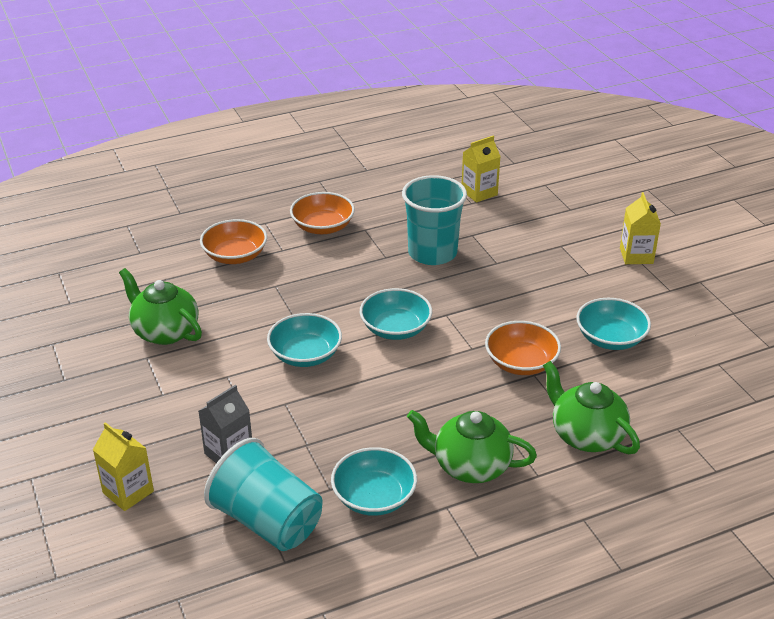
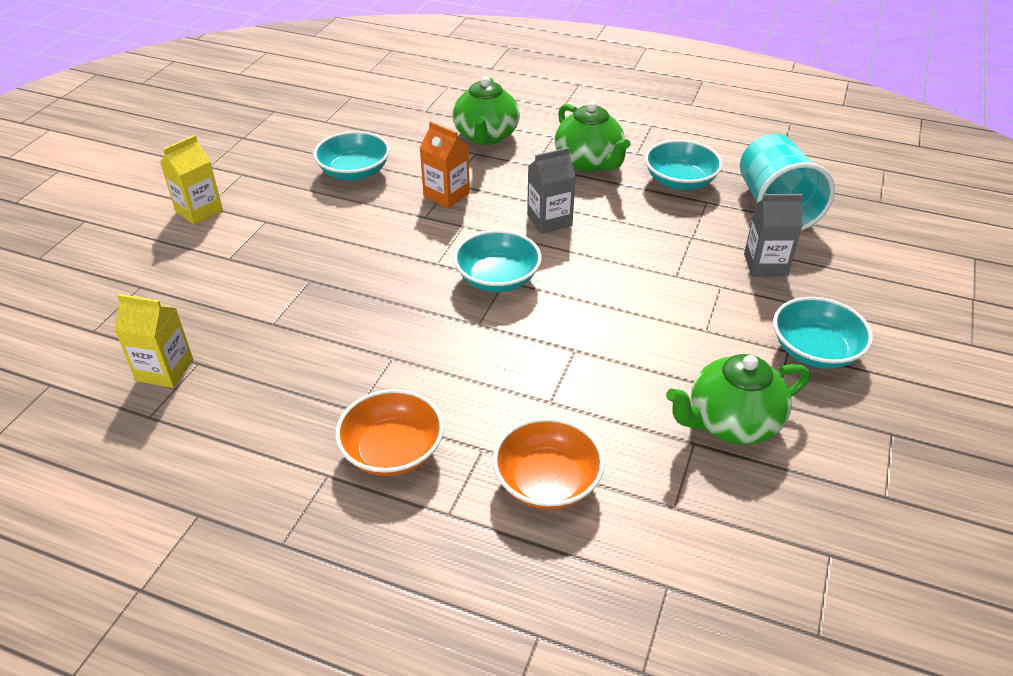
camera: 135 degrees left, 5 degrees up
(128, 492) = (879, 284): yellow carton -> none
(165, 331) = (731, 423): green teapot -> green teapot turned 75 degrees clockwise
(305, 355) = (609, 305): turquoise bowl -> turquoise bowl (815, 350)
(423, 390) = (549, 220): none -> grey carton
(432, 253) = (343, 330): turquoise cup -> none
(521, 363) = (446, 195): orange bowl -> orange carton

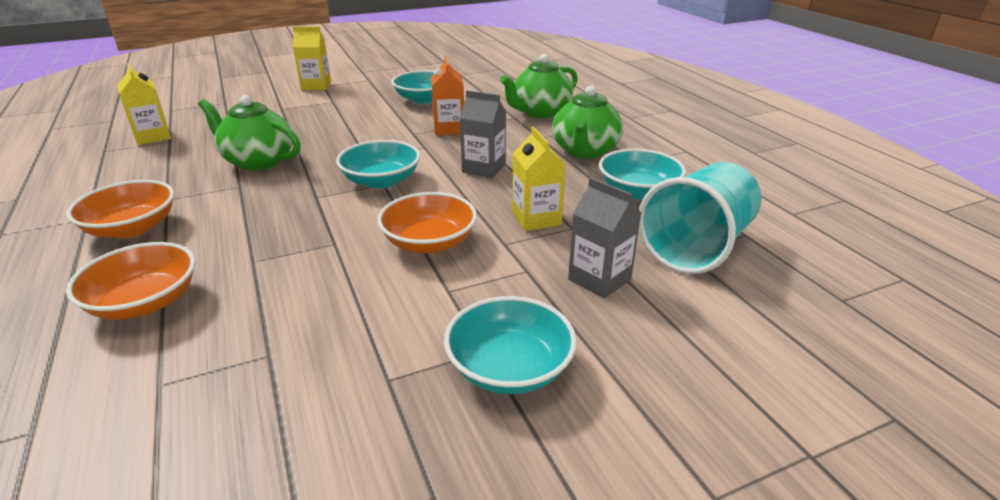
camera: 45 degrees right, 10 degrees down
(632, 306) = (429, 242): none -> orange bowl
(660, 243) = (536, 218): none -> yellow carton
(731, 423) = (323, 364): green teapot -> green teapot (258, 161)

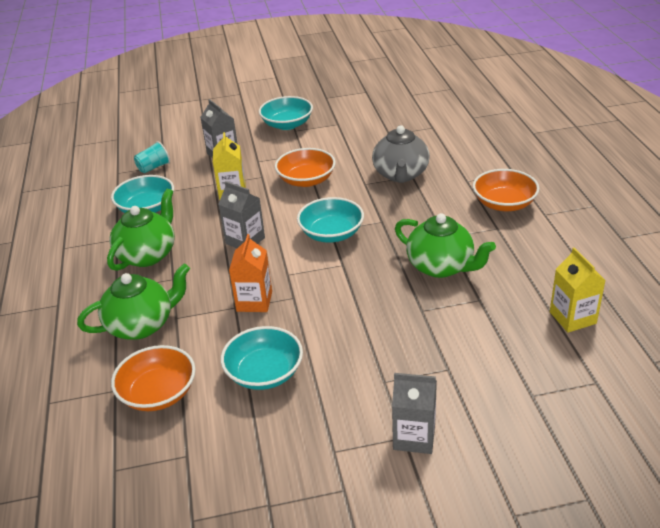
camera: 165 degrees left, 5 degrees up
(145, 302) = (461, 158): orange bowl -> orange bowl (158, 393)
(271, 262) = (401, 174): none -> grey teapot
(316, 86) = (414, 437): yellow carton -> grey carton
(697, 246) = (153, 167): turquoise cup -> turquoise cup, size x0.46

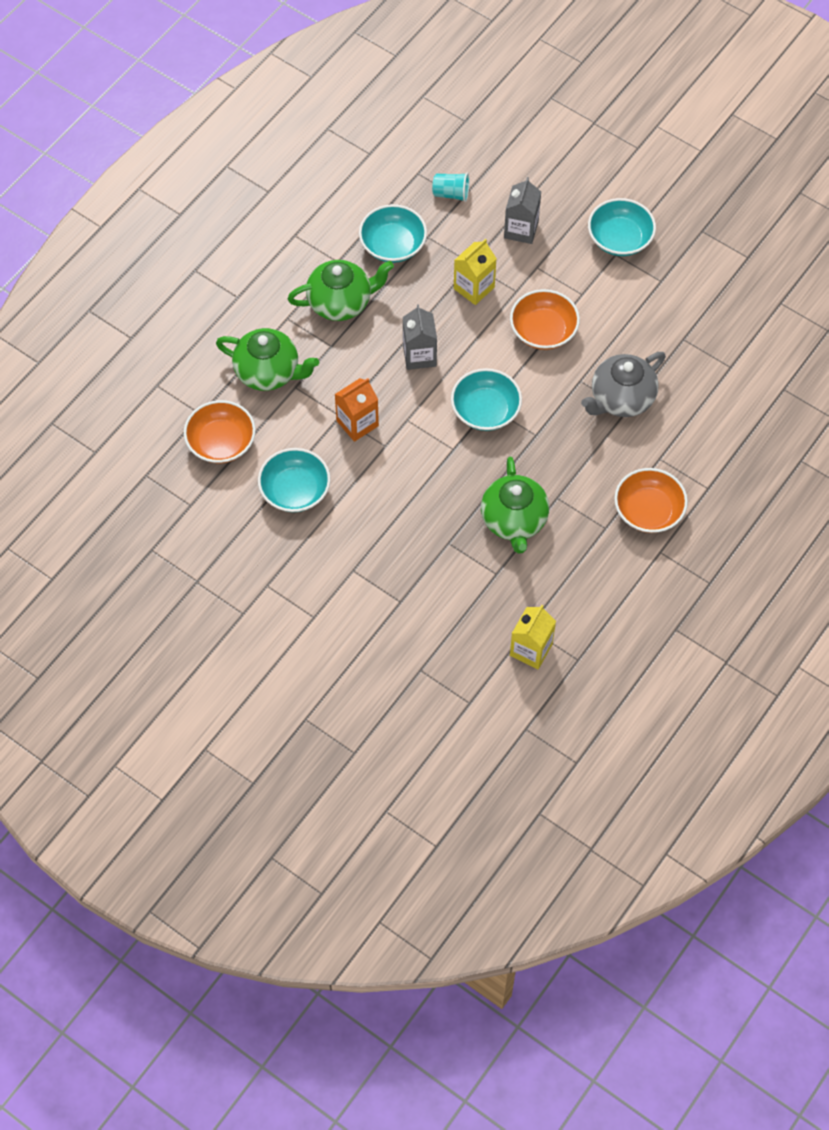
camera: 45 degrees right, 25 degrees up
(414, 437) = (319, 623): grey carton -> none

